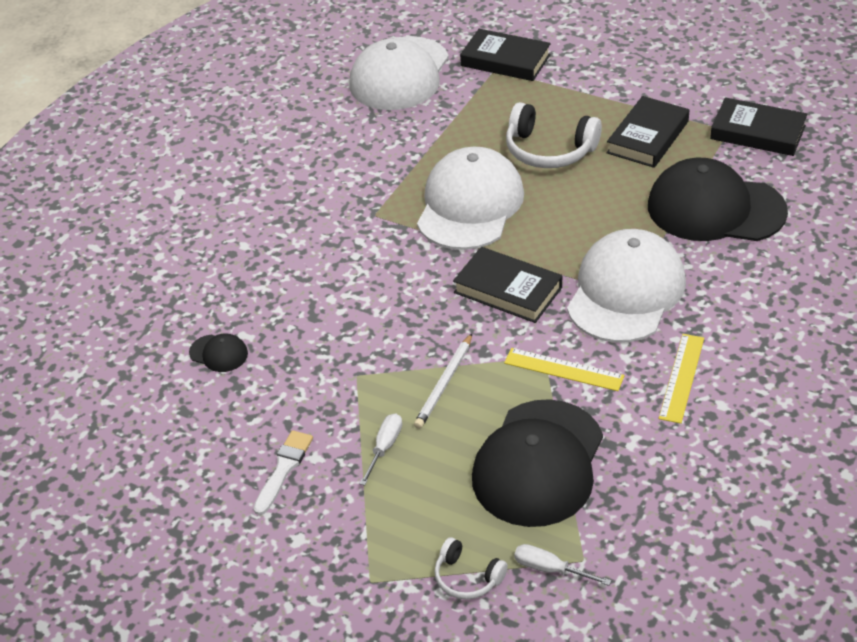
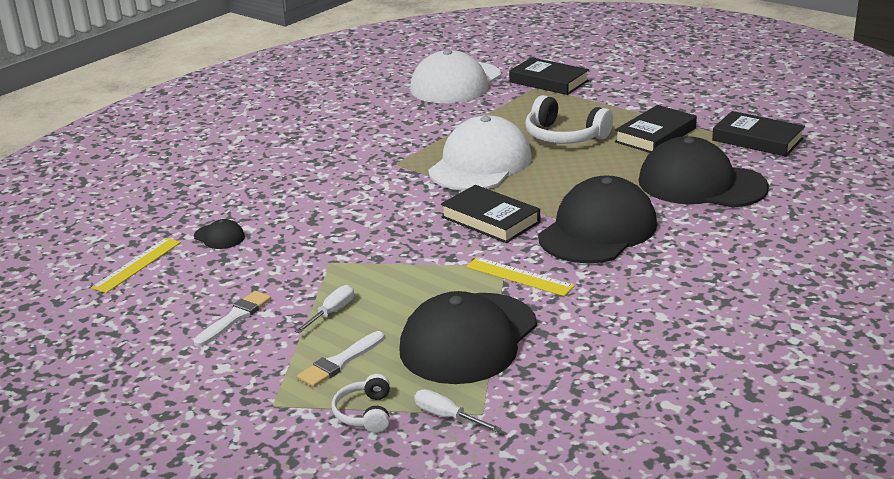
camera: 10 degrees right, 15 degrees down
(418, 514) = (340, 362): none -> white brush
(444, 384) = (406, 275): white pencil -> none
(467, 578) = (365, 413): white headphones -> white headphones turned 45 degrees clockwise
(626, 292) = (597, 230): white cap -> black cap
(681, 377) = (628, 293): yellow ruler -> yellow ruler (137, 265)

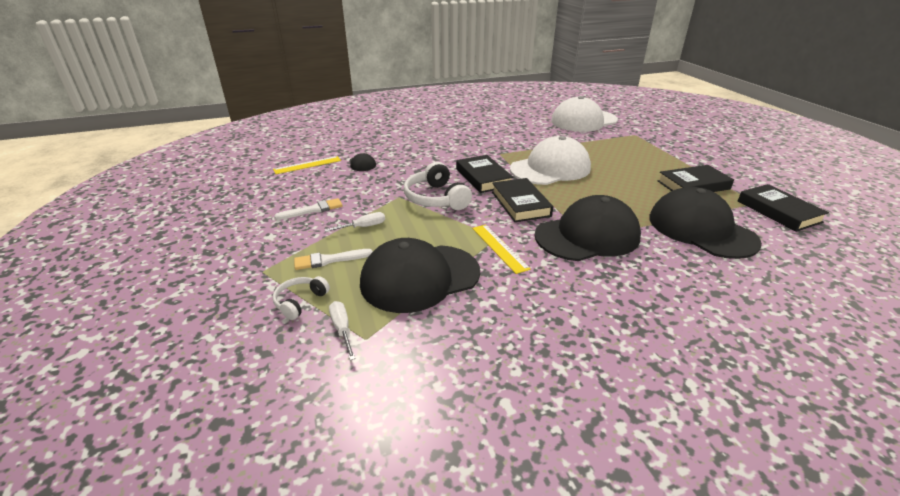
camera: 30 degrees right, 5 degrees up
(548, 81) = (645, 134): black book -> black book (483, 177)
(564, 136) = (623, 168): white headphones -> white headphones (436, 198)

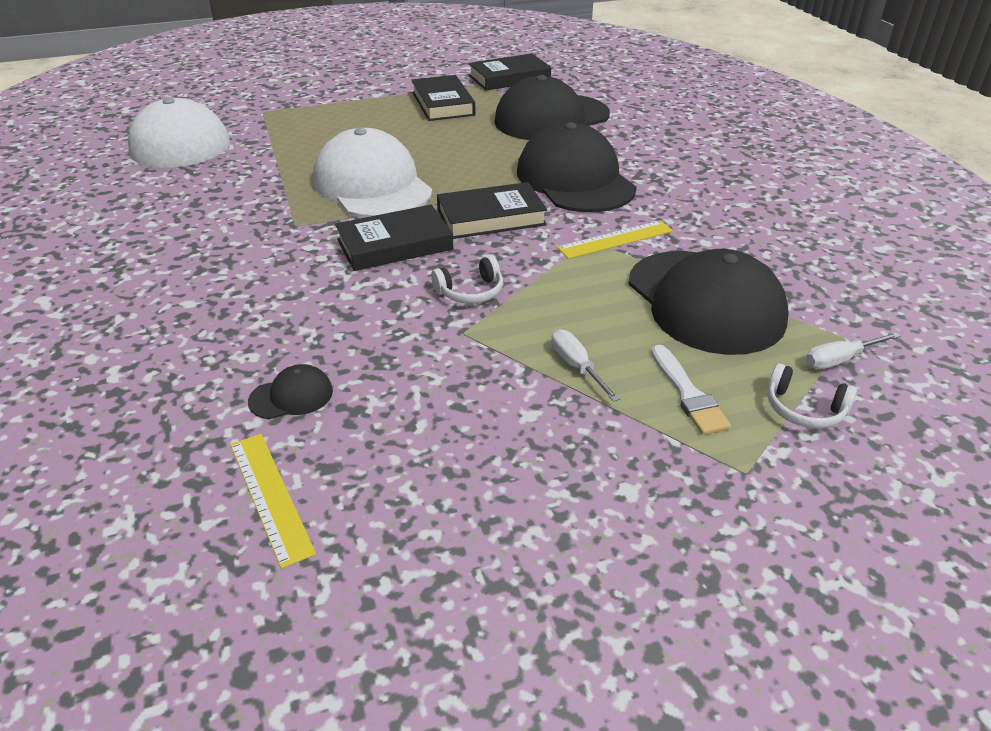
camera: 90 degrees left, 5 degrees up
(312, 210) = (516, 444): white brush -> none
(436, 198) = (471, 292): white headphones -> white headphones, size x0.56

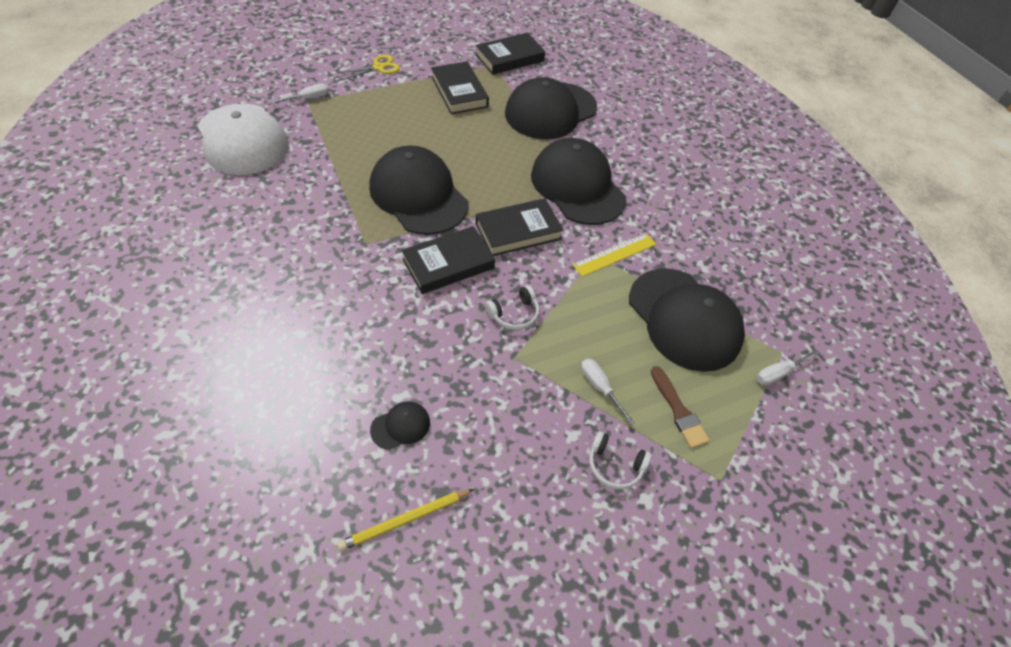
camera: 10 degrees left, 15 degrees up
(263, 109) = (308, 98): none -> white screwdriver
(270, 496) = (405, 520): yellow ruler -> yellow pencil
(352, 85) = (378, 67): none -> yellow scissors
(372, 185) = (418, 195): white cap -> black cap
(687, 394) = (678, 410): white brush -> brown brush
(804, 409) = (756, 421): white headphones -> white headphones (615, 465)

